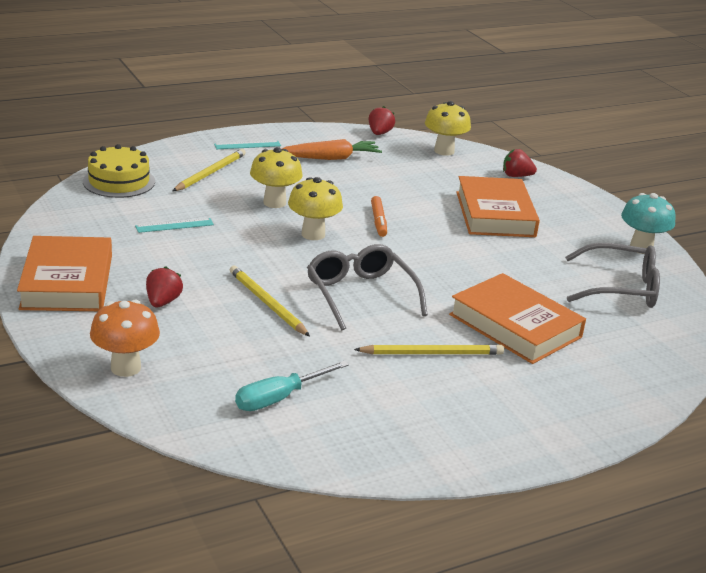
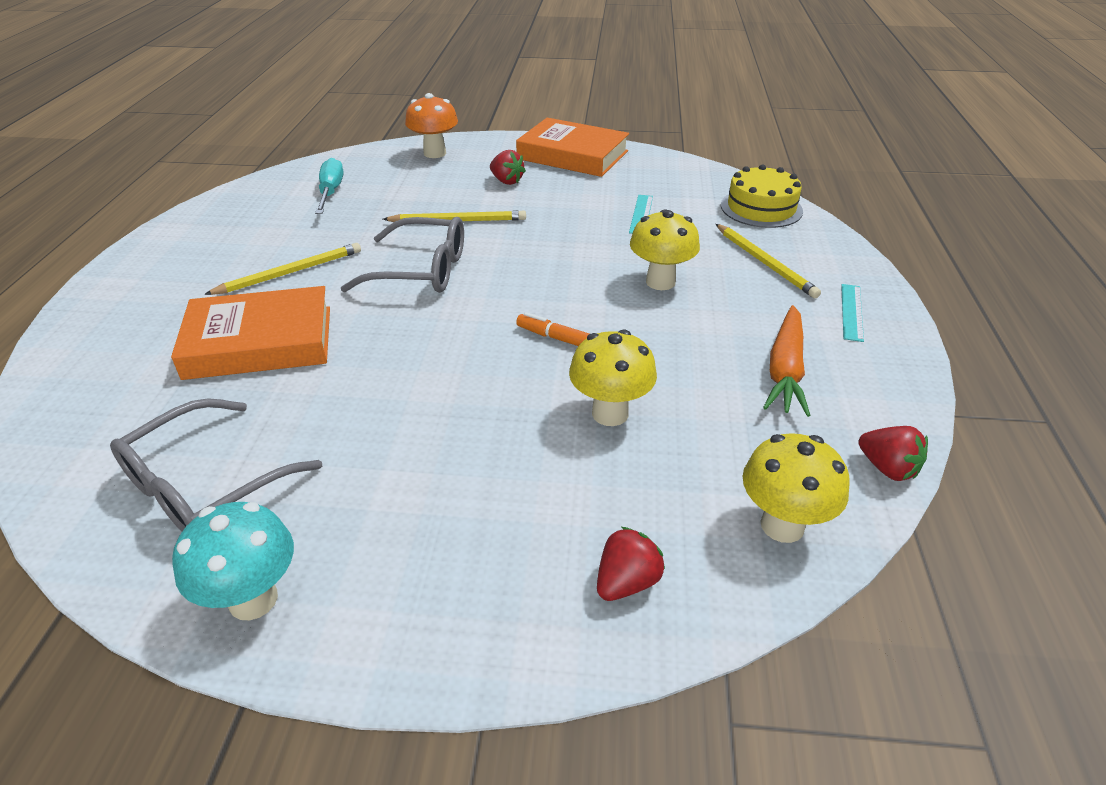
camera: 125 degrees right, 10 degrees up
(313, 234) = (565, 283): yellow mushroom -> yellow mushroom (610, 413)
(431, 353) = (289, 273): yellow pencil -> yellow pencil turned 150 degrees counterclockwise
(495, 214) = (505, 465): orange book -> none

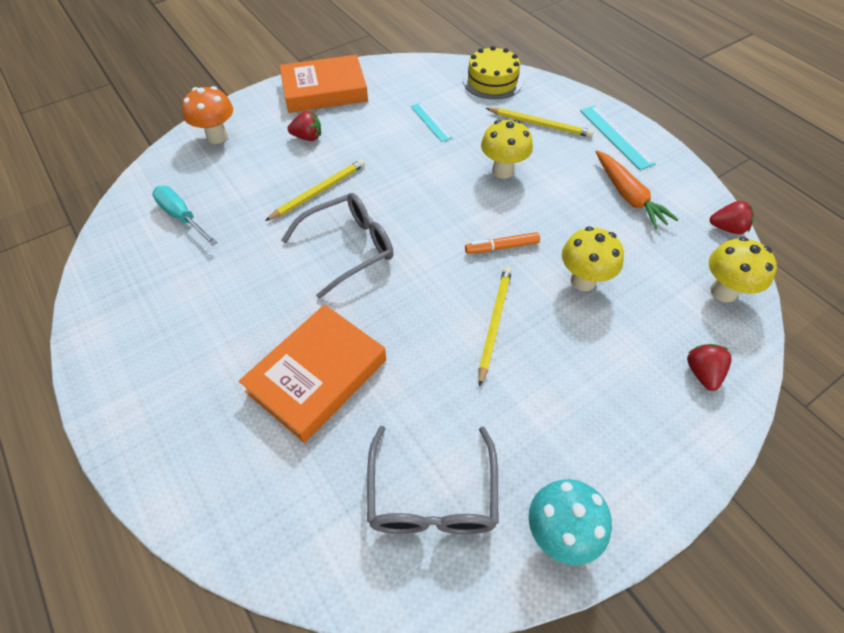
camera: 40 degrees left, 15 degrees up
(289, 273) = (255, 307): yellow pencil -> yellow pencil (494, 323)
(852, 312) = (616, 136): turquoise ruler -> turquoise ruler, size x1.54

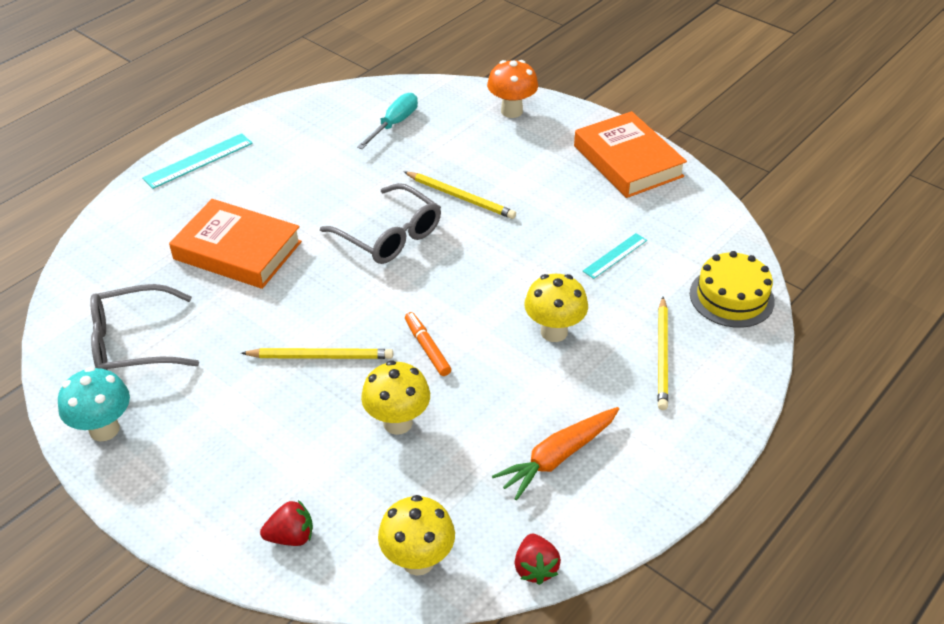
camera: 75 degrees right, 10 degrees down
(307, 137) = (540, 169): red strawberry -> none
(616, 136) = (676, 437): turquoise ruler -> turquoise ruler (198, 161)

